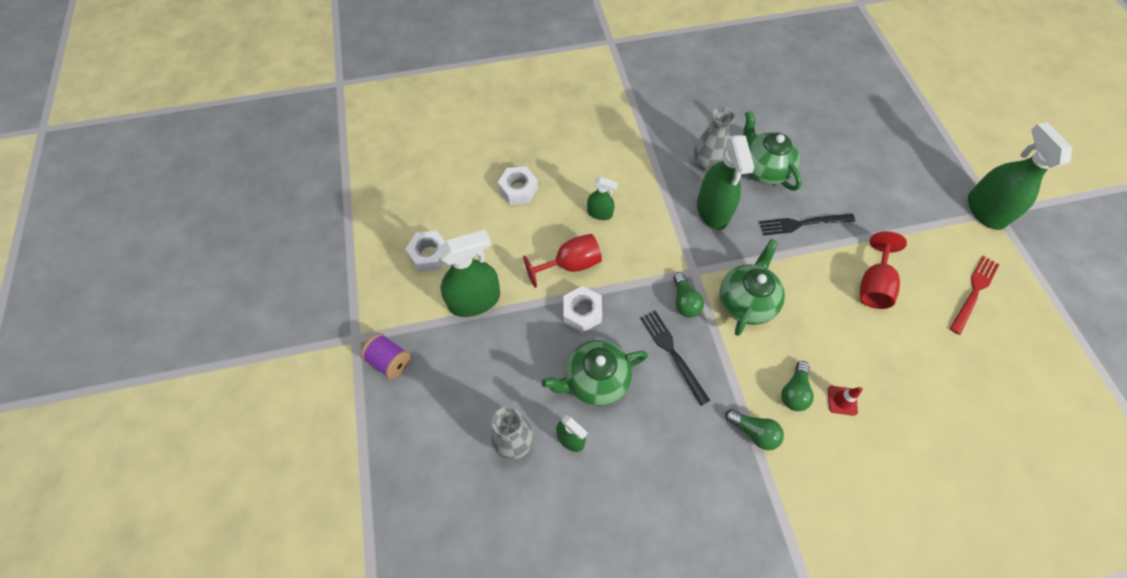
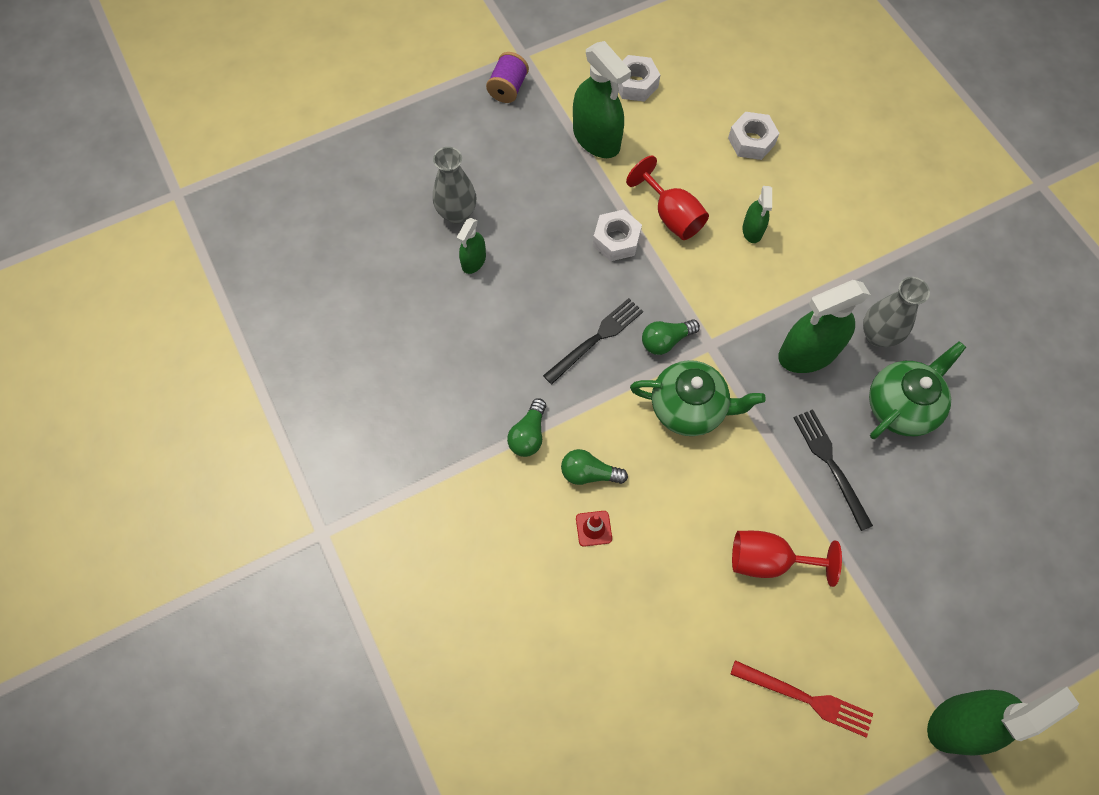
camera: 75 degrees right, 5 degrees up
(595, 380) = (542, 269): green teapot -> none

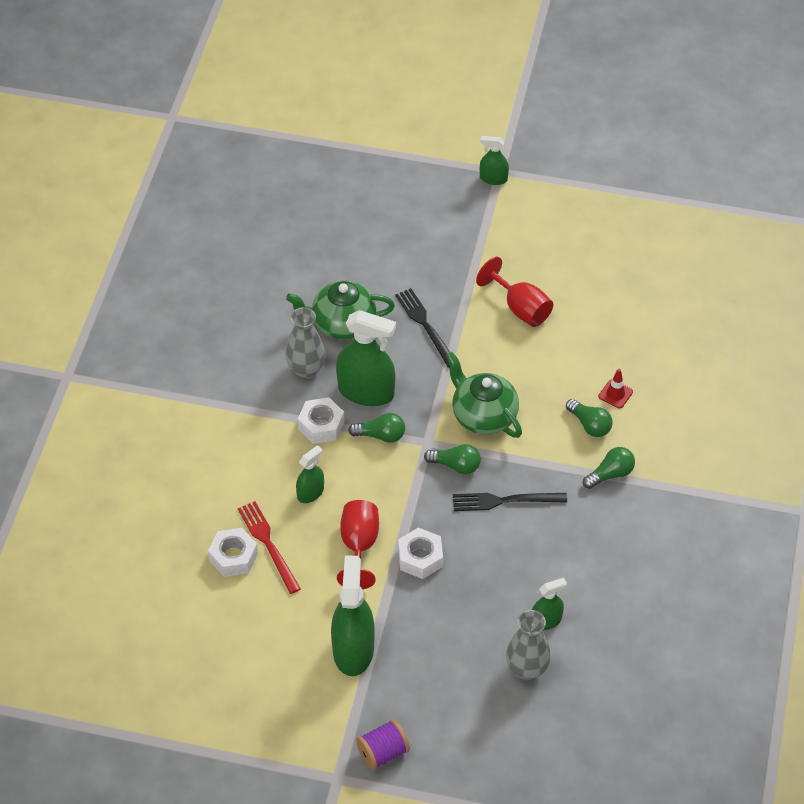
camera: 140 degrees left, 15 degrees down
(635, 84) = (271, 674): white nut -> white nut (321, 425)
(753, 321) = (380, 435): none -> green light bulb
(805, 698) = (568, 239): red fork -> red fork (268, 544)
(831, 465) = (425, 325): black fork -> black fork turned 135 degrees clockwise
(959, 723) = (493, 178): green spray bottle -> green spray bottle, size x0.53

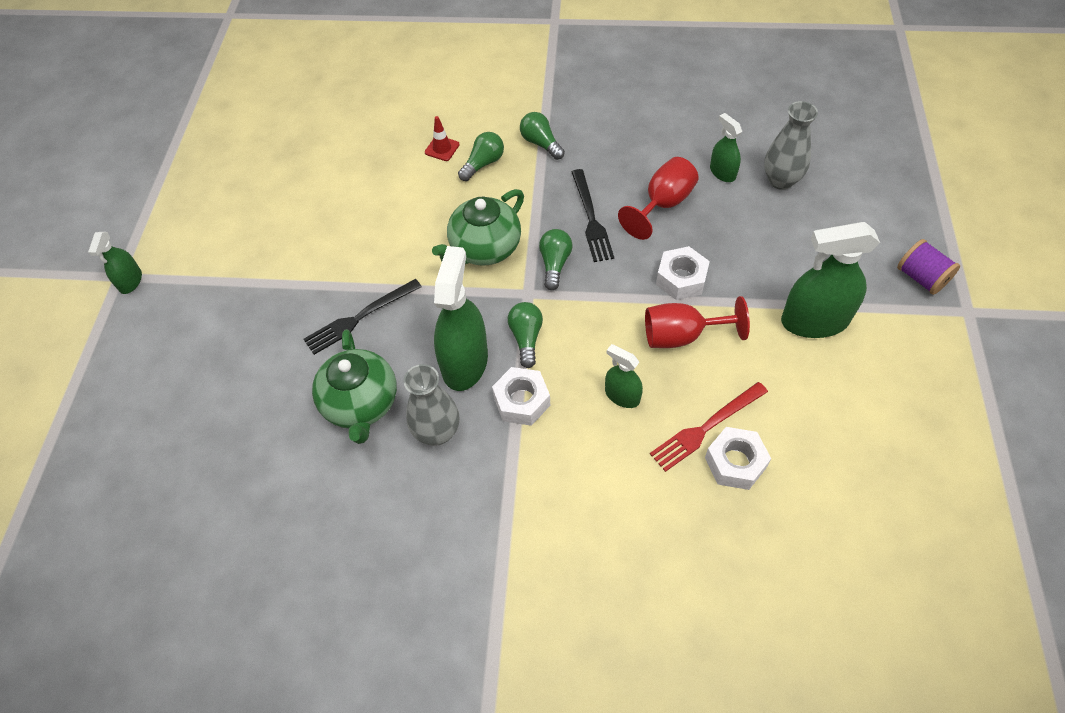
camera: 95 degrees left, 5 degrees up
(520, 308) = (331, 234): red goblet -> red goblet (663, 204)

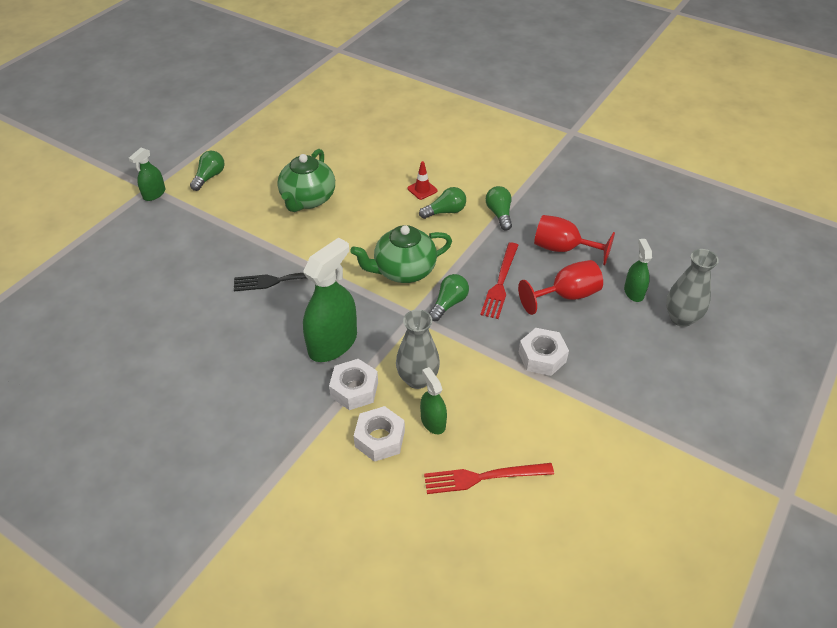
camera: 25 degrees right, 10 degrees down
(361, 404) = (241, 338): green teapot -> green teapot (308, 199)
(437, 432) = (278, 382): grey vase -> grey vase (417, 379)
(526, 338) = (389, 346): green light bulb -> green light bulb (209, 177)
(591, 218) = (500, 282): black fork -> red fork
(682, 336) = (512, 399): red goblet -> red goblet (563, 249)
(735, 463) = (488, 515): white nut -> white nut (379, 439)
(814, 321) = (634, 439): green spray bottle -> none
(921, 278) = (759, 448): purple spool -> none

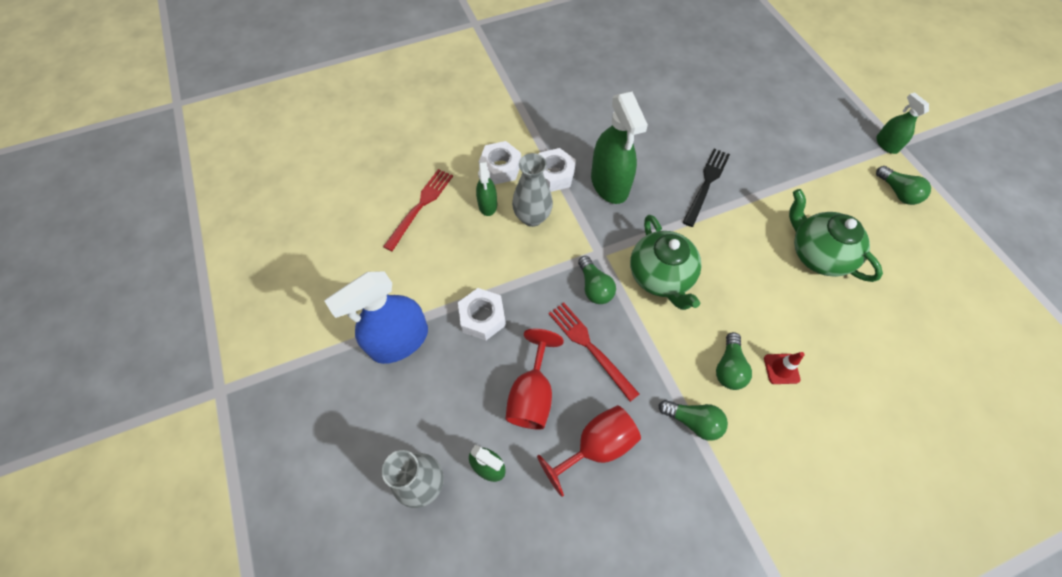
camera: 125 degrees right, 15 degrees up
(403, 271) = (660, 277): green teapot -> green teapot turned 150 degrees clockwise
(433, 421) = (487, 205): green spray bottle -> green spray bottle turned 75 degrees clockwise
(615, 398) = (399, 341): none -> blue spray bottle

